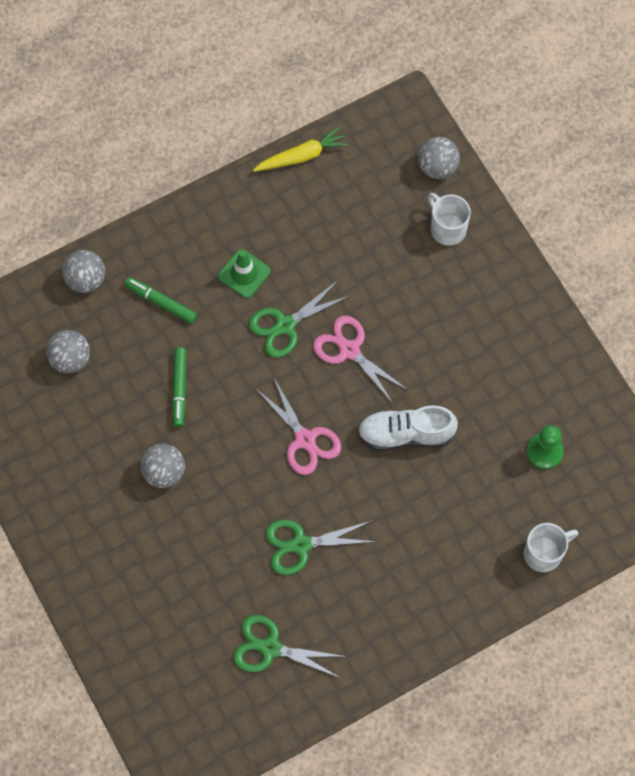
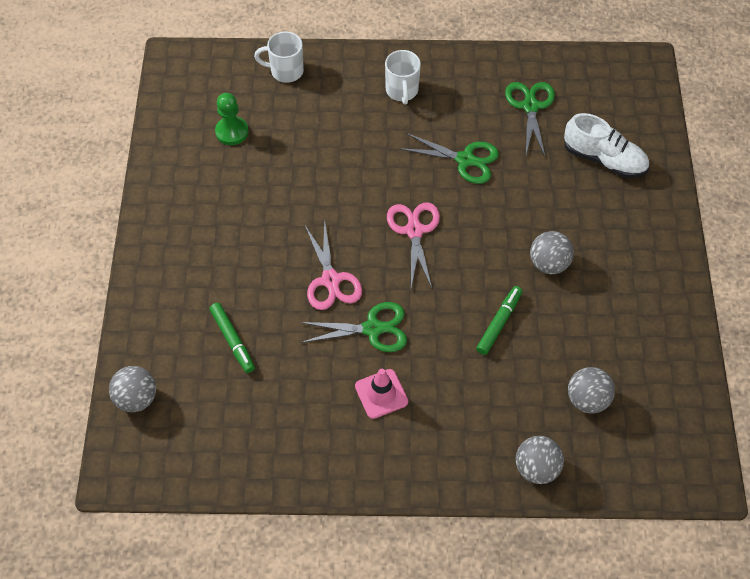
camera: 150 degrees left, 10 degrees down
(161, 303) = (474, 407): green marker -> green marker (232, 340)
(244, 274) = (381, 394): green traffic cone -> pink traffic cone
(270, 648) = (530, 106): green scissors -> green scissors turned 135 degrees counterclockwise
(302, 156) = (253, 480): yellow carrot -> none
(405, 434) = (330, 195): white shoe -> white shoe (604, 159)
(447, 228) = (172, 338): white mug -> white mug (402, 91)

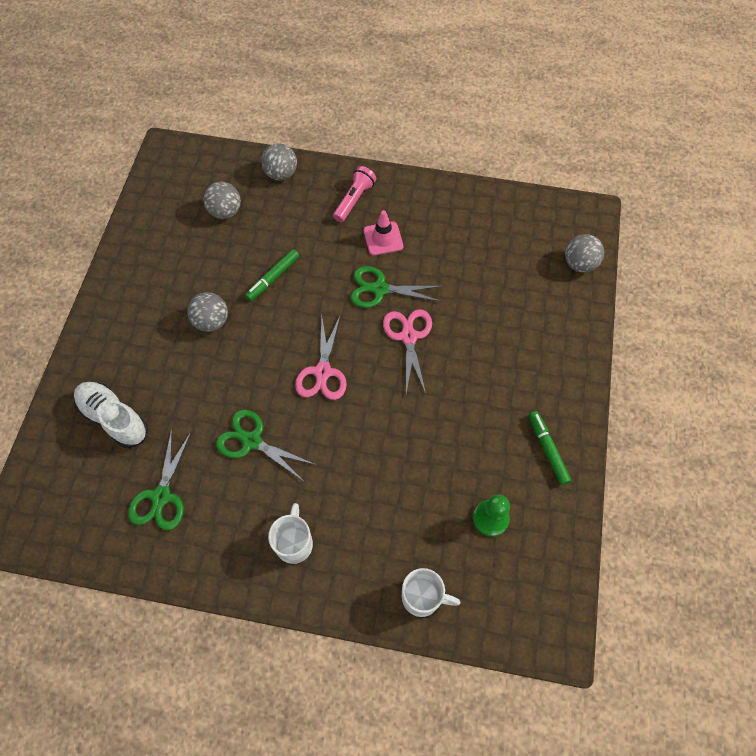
camera: 170 degrees left, 5 degrees up
(232, 340) = (500, 298): green marker -> green marker (547, 450)
(429, 444) = (354, 200): none -> pink flashlight

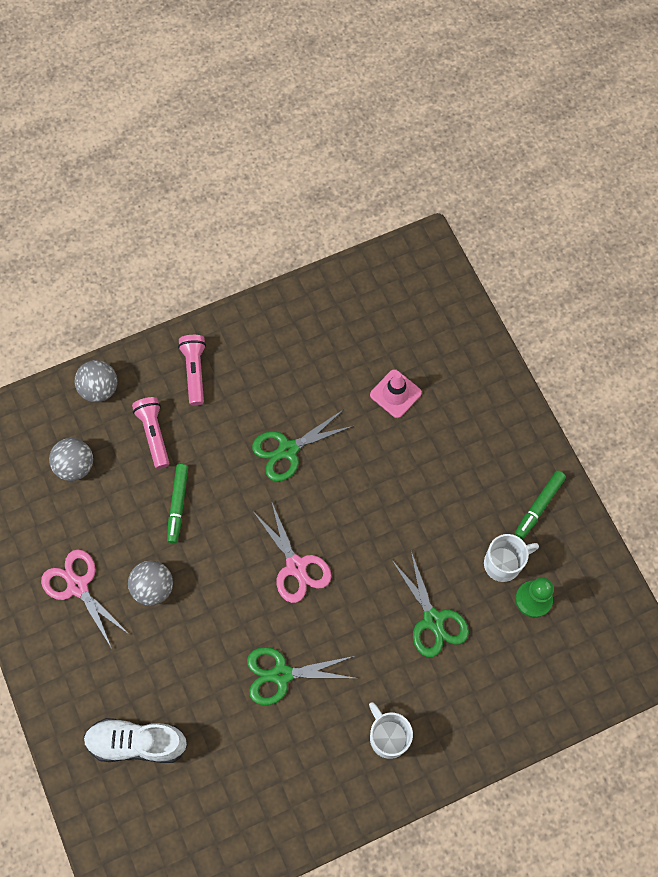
camera: 35 degrees left, 5 degrees up
(161, 496) = (240, 781): green scissors -> green scissors (433, 620)
(294, 223) = (154, 434): none -> pink flashlight
(383, 238) = (253, 395): pink traffic cone -> pink traffic cone (395, 394)
(408, 337) = (348, 480): pink scissors -> pink scissors (78, 586)
(422, 597) = (525, 705): white mug -> white mug (503, 563)
(547, 450) = (539, 506): green marker -> green marker turned 90 degrees counterclockwise
(579, 264) = (450, 307): grey ball -> none

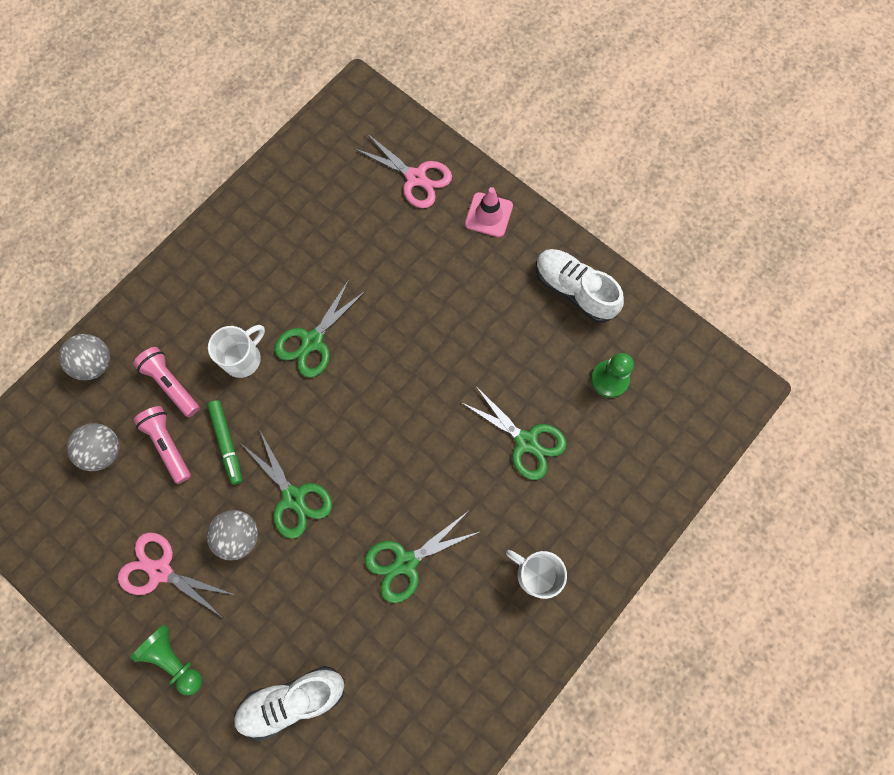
camera: 25 degrees left, 5 degrees up
(57, 663) = (174, 659): none -> green pawn
(195, 371) = (185, 305): pink flashlight -> pink flashlight (168, 445)
(212, 576) = (294, 497): none -> green scissors
(296, 566) = (372, 450): pink scissors -> pink scissors (416, 177)
(395, 394) = (391, 243): pink traffic cone -> pink traffic cone (488, 215)
(503, 563) = (566, 358): white mug -> white mug (243, 358)
(539, 506) = (574, 290): green marker -> white shoe

